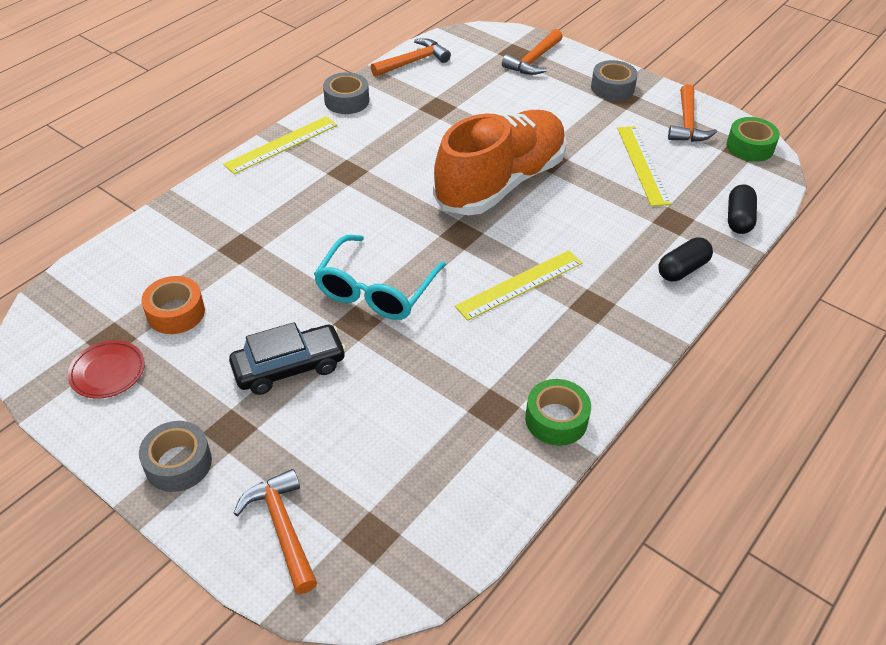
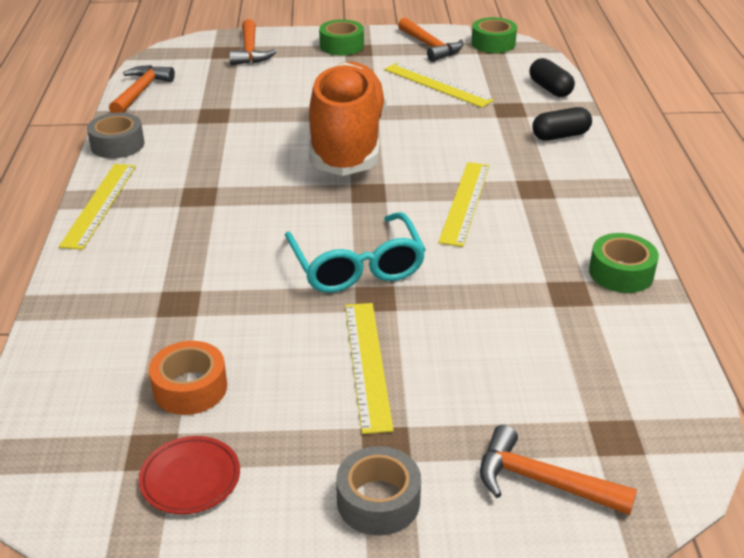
camera: 40 degrees left, 10 degrees down
(289, 367) = (367, 364): black car -> yellow ruler
(612, 88) = (341, 46): grey tape -> green tape
(682, 269) = (560, 136): black capsule -> black capsule turned 60 degrees clockwise

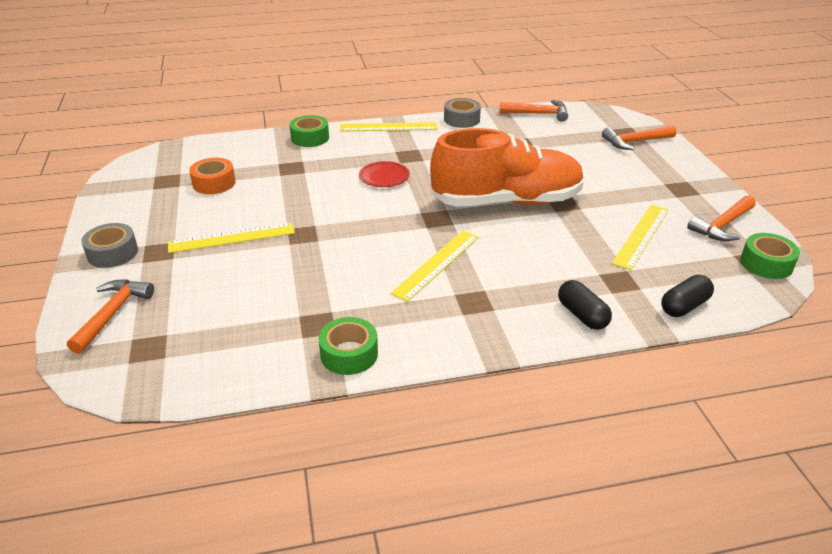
camera: 80 degrees right, 0 degrees up
(190, 478) = (144, 194): red plate -> red plate (384, 177)
(341, 46) = (682, 180): green tape -> green tape (310, 138)
(357, 266) = (337, 223): turquoise glasses -> none
(465, 202) = (437, 264): yellow ruler -> yellow ruler turned 60 degrees counterclockwise

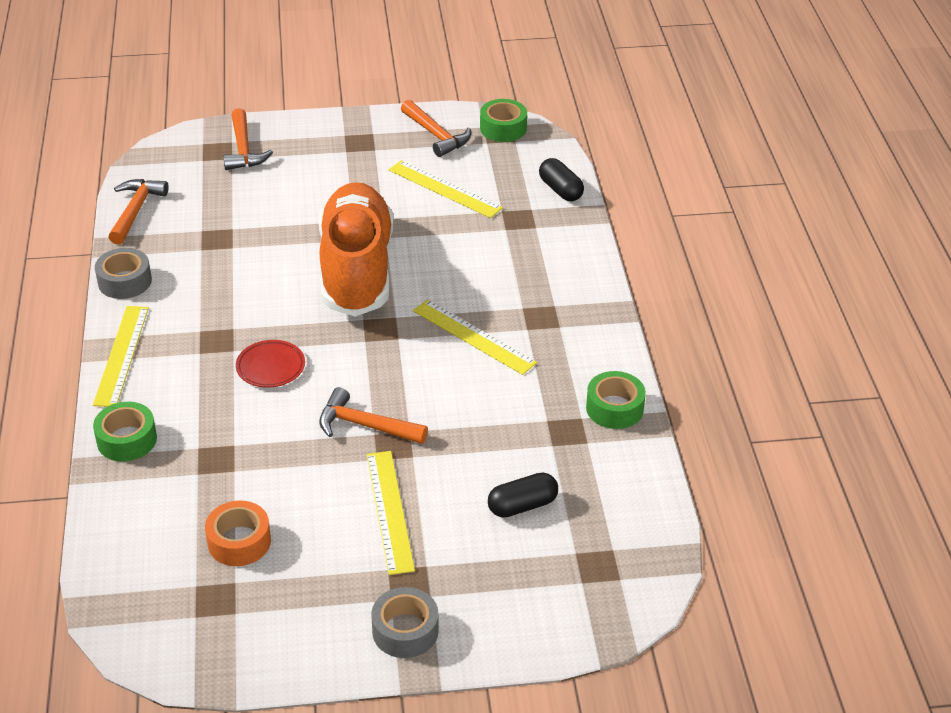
camera: 85 degrees left, 5 degrees up
(113, 314) = (535, 607): orange hammer -> orange hammer (365, 425)
(582, 315) = (568, 251): black capsule -> black capsule (522, 505)

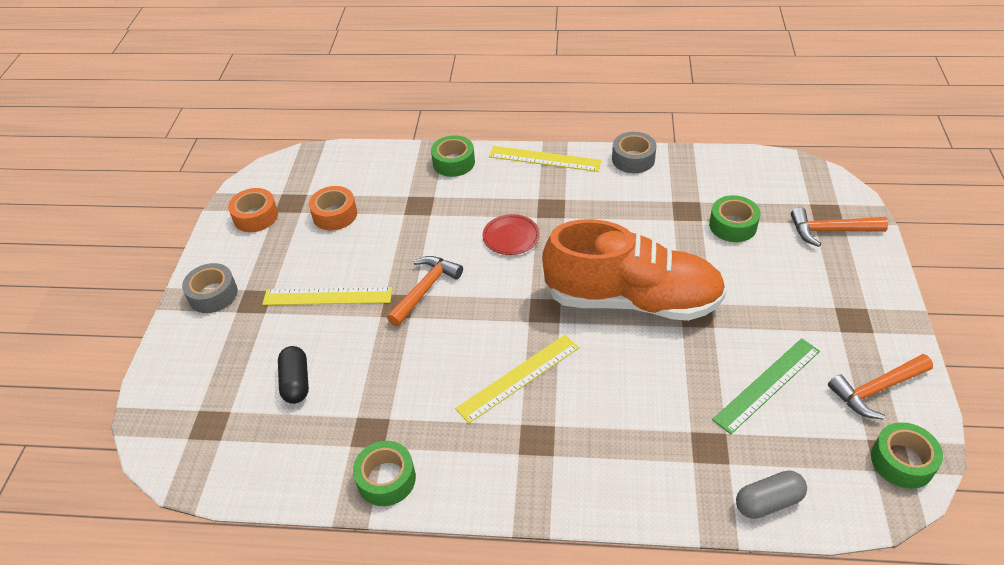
camera: 105 degrees right, 5 degrees up
(135, 210) = (729, 164): orange hammer -> none
(239, 208) = (733, 225): none -> green tape
(248, 632) = (256, 216): none -> orange tape
(444, 189) = (767, 384): yellow ruler -> green ruler
(560, 190) = (768, 502): black capsule -> grey capsule

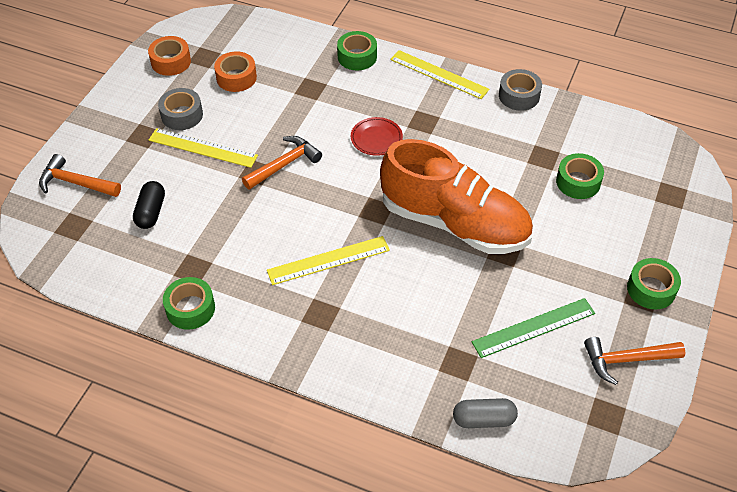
camera: 15 degrees right, 5 degrees up
(213, 294) = (113, 120): grey tape -> grey tape (182, 115)
(830, 231) = (665, 212): orange hammer -> orange hammer (75, 183)
(902, 461) = (614, 423): green tape -> green tape (651, 289)

